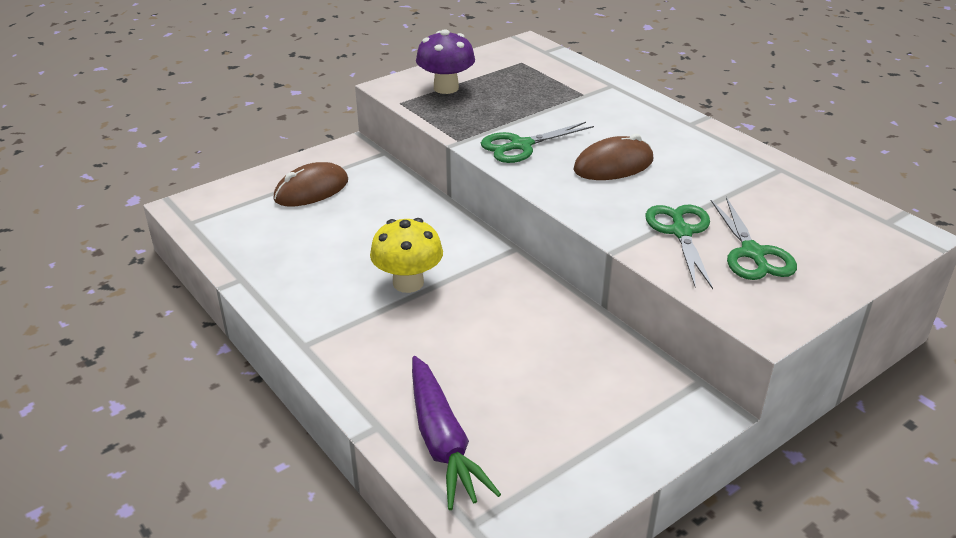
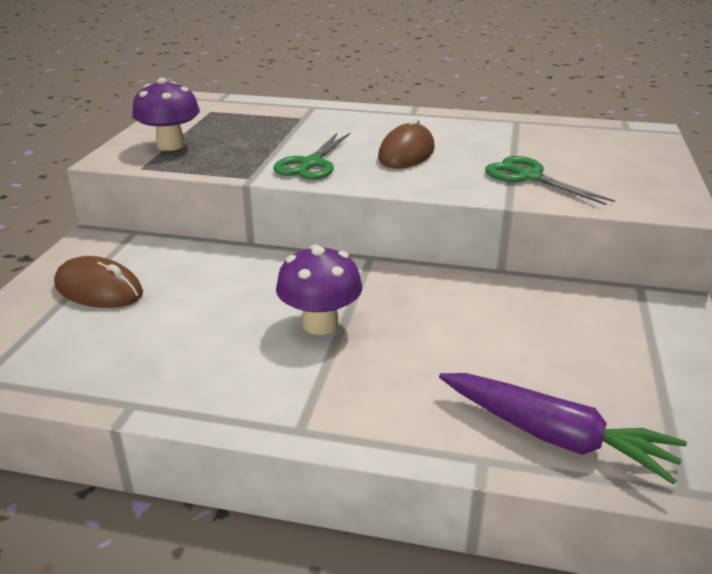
camera: 40 degrees left, 5 degrees down
(311, 190) = (99, 289): brown mouse -> brown mouse turned 75 degrees counterclockwise
(408, 283) = (320, 324): yellow mushroom -> purple mushroom
(752, 253) = (593, 172): green scissors -> none

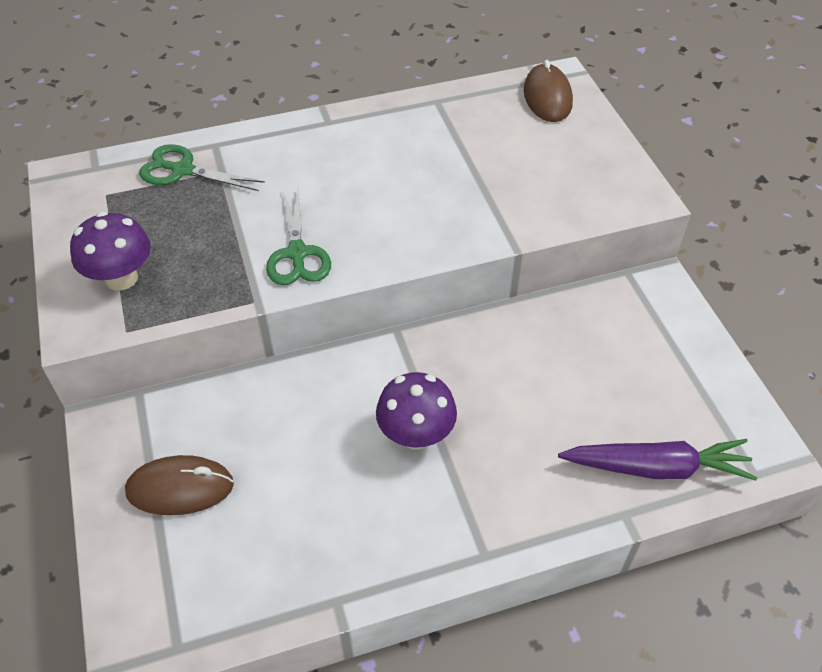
camera: 30 degrees left, 20 degrees up
(406, 153) = (374, 199): brown mouse -> brown mouse (547, 97)
(529, 177) = (506, 196): green scissors -> green scissors (182, 170)

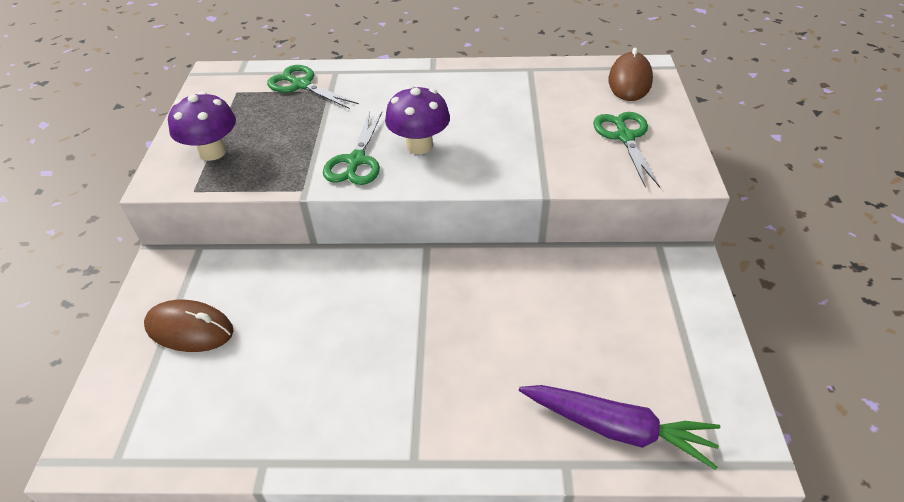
camera: 20 degrees right, 5 degrees down
(416, 435) = (402, 337): purple mushroom -> purple mushroom (419, 145)
(568, 166) = (625, 137): none -> green scissors

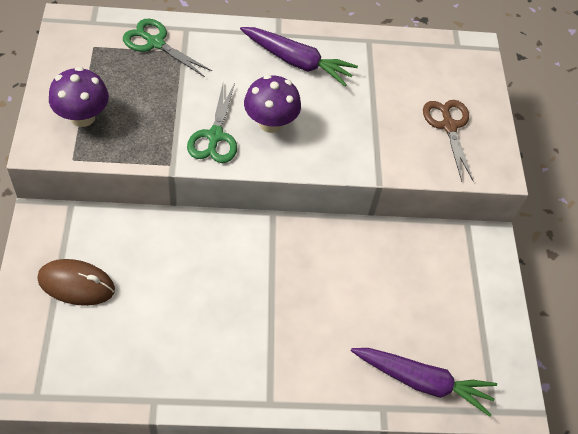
camera: 10 degrees left, 10 degrees up
(451, 91) = (297, 62): none -> purple carrot
(625, 137) = (448, 126): green scissors -> brown scissors
(629, 81) = (457, 62): brown mouse -> none

